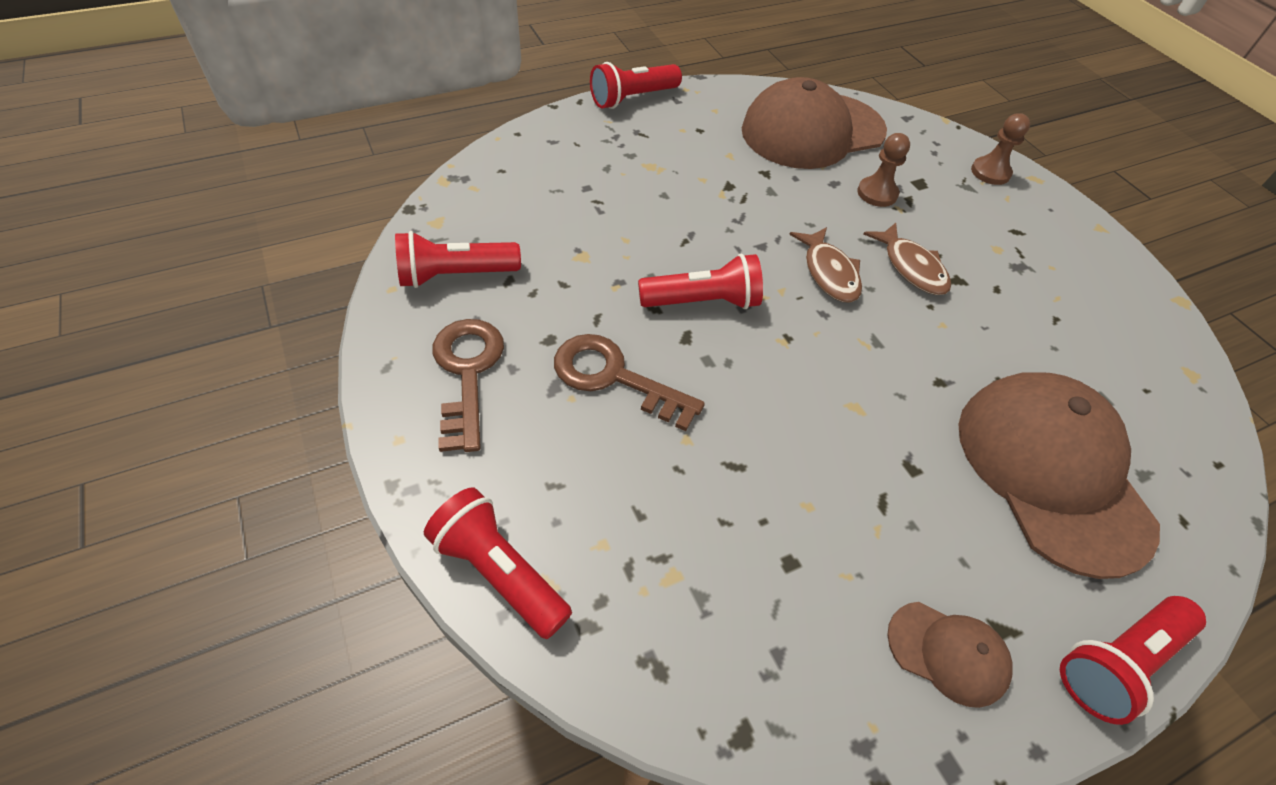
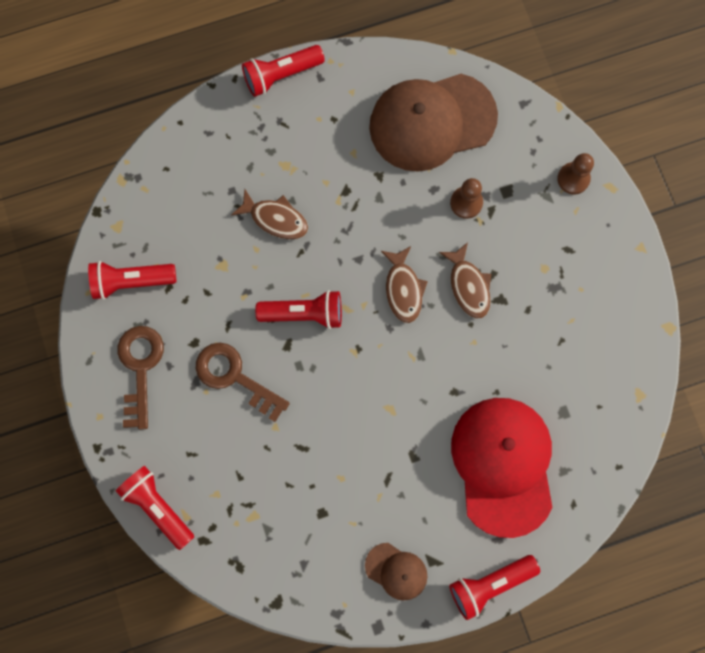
camera: 10 degrees right, 25 degrees up
(646, 211) = (275, 219): none -> brown fish
(1052, 471) = (503, 465): brown cap -> red cap

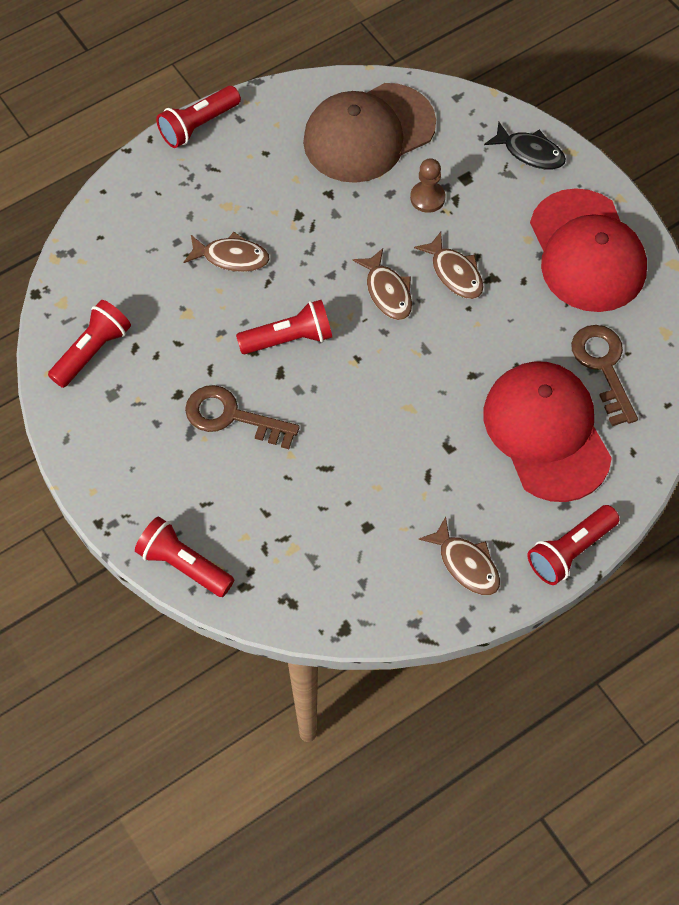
camera: 15 degrees left, 15 degrees down
(131, 281) = (92, 351): red flashlight -> red flashlight turned 150 degrees clockwise
(140, 368) = (125, 433): brown key -> brown key (603, 367)
(396, 571) = (466, 564): brown cap -> brown fish
(573, 179) = (530, 152): brown pawn -> black fish
(594, 295) = (587, 251): none -> red cap

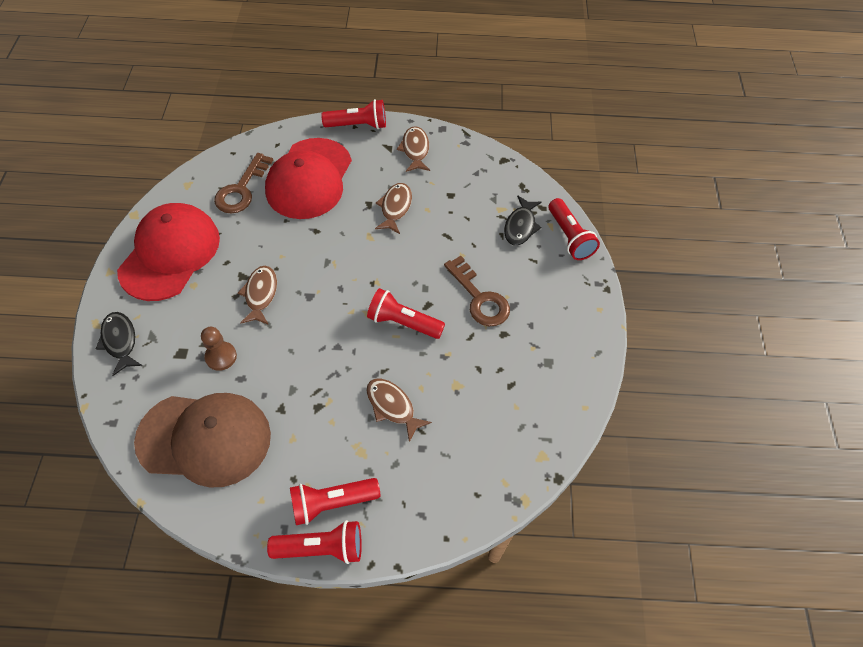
camera: 145 degrees left, 5 degrees down
(92, 351) = (542, 402): red flashlight -> red flashlight (332, 503)
(251, 540) = (520, 226): none -> black fish
(387, 291) = (313, 311): brown fish -> brown fish (395, 208)

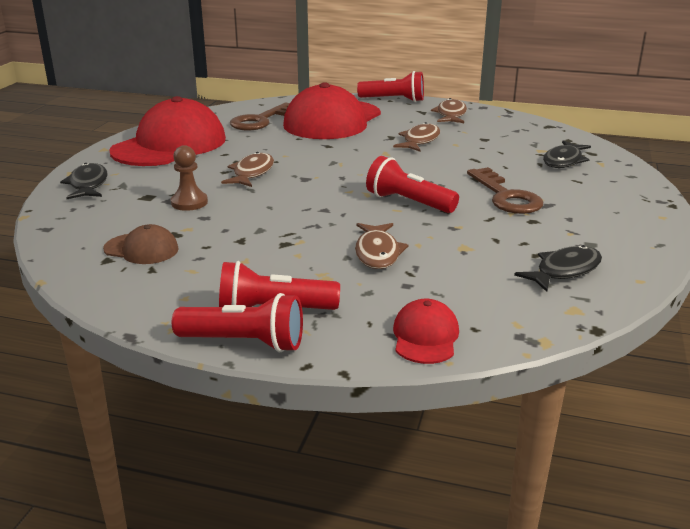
camera: 15 degrees right, 30 degrees down
(205, 439) = (141, 249): brown cap -> brown cap, size x0.46
(392, 407) = (377, 253): brown fish -> brown fish turned 150 degrees counterclockwise
(445, 512) = (425, 336): none -> red cap
(532, 405) = (564, 271): none -> black fish
(569, 237) = (624, 171): red flashlight -> none

